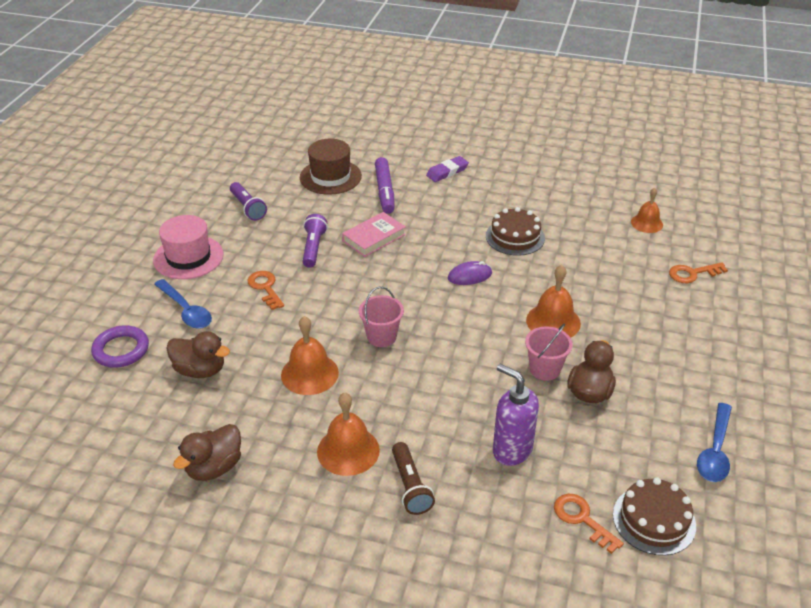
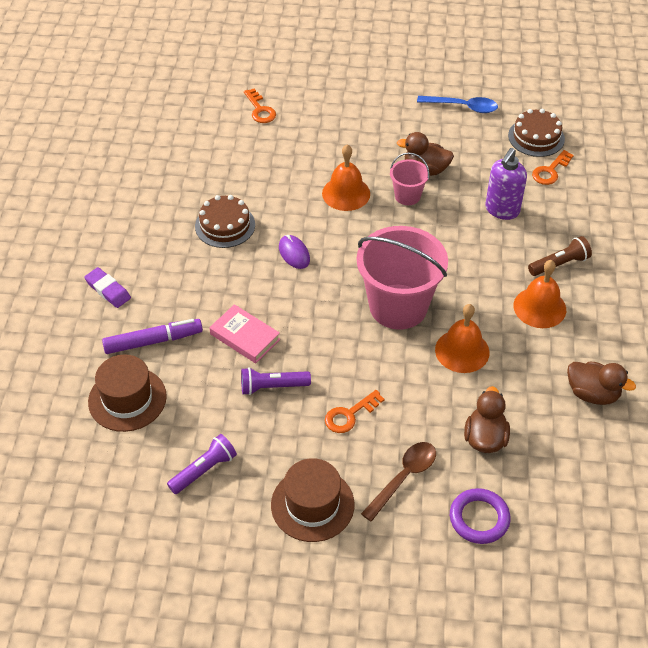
camera: 100 degrees left, 10 degrees up
(186, 310) = (403, 477): blue spoon -> brown spoon
(188, 257) = (312, 504): pink hat -> brown hat
(381, 337) = (398, 307): pink bucket -> pink bucket, size x2.07
(647, 223) = (188, 136): orange bell -> none

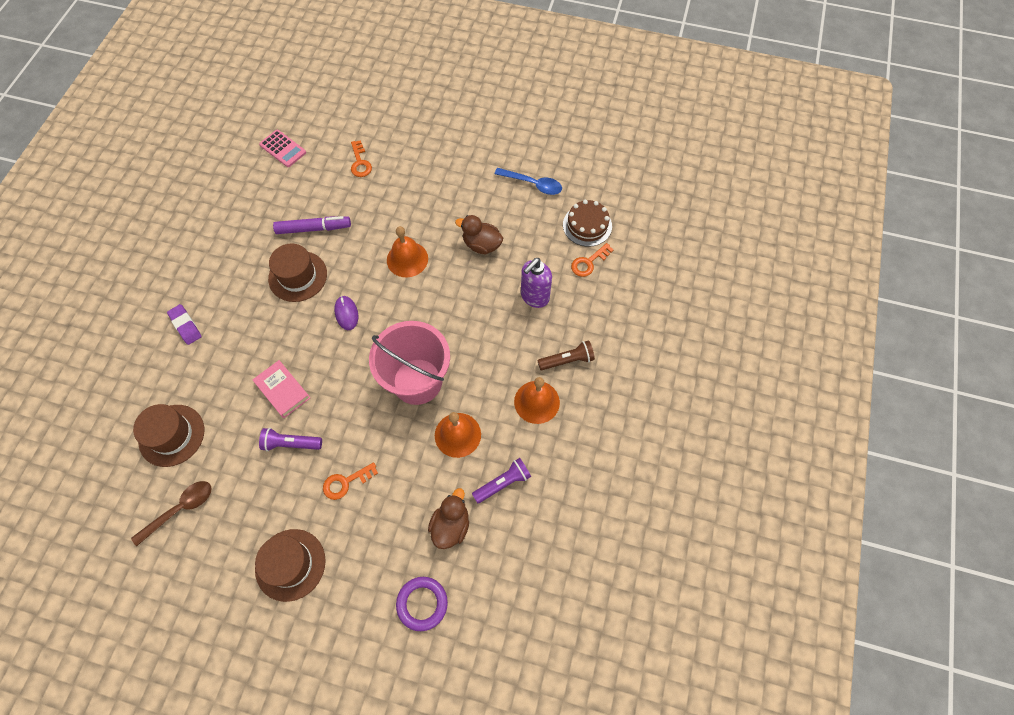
camera: 10 degrees right, 15 degrees up
(153, 341) = (208, 382): purple marker -> purple marker (313, 228)
(166, 107) = (283, 149): none -> pink calculator
(204, 470) = (213, 515): purple flashlight -> purple flashlight (503, 483)
(225, 225) = (298, 276): brown cake -> brown hat
(403, 477) = (372, 552): brown spoon -> brown spoon (180, 509)
(407, 196) = (458, 270): pink bucket -> none
(592, 394) = (555, 497): brown duck -> none

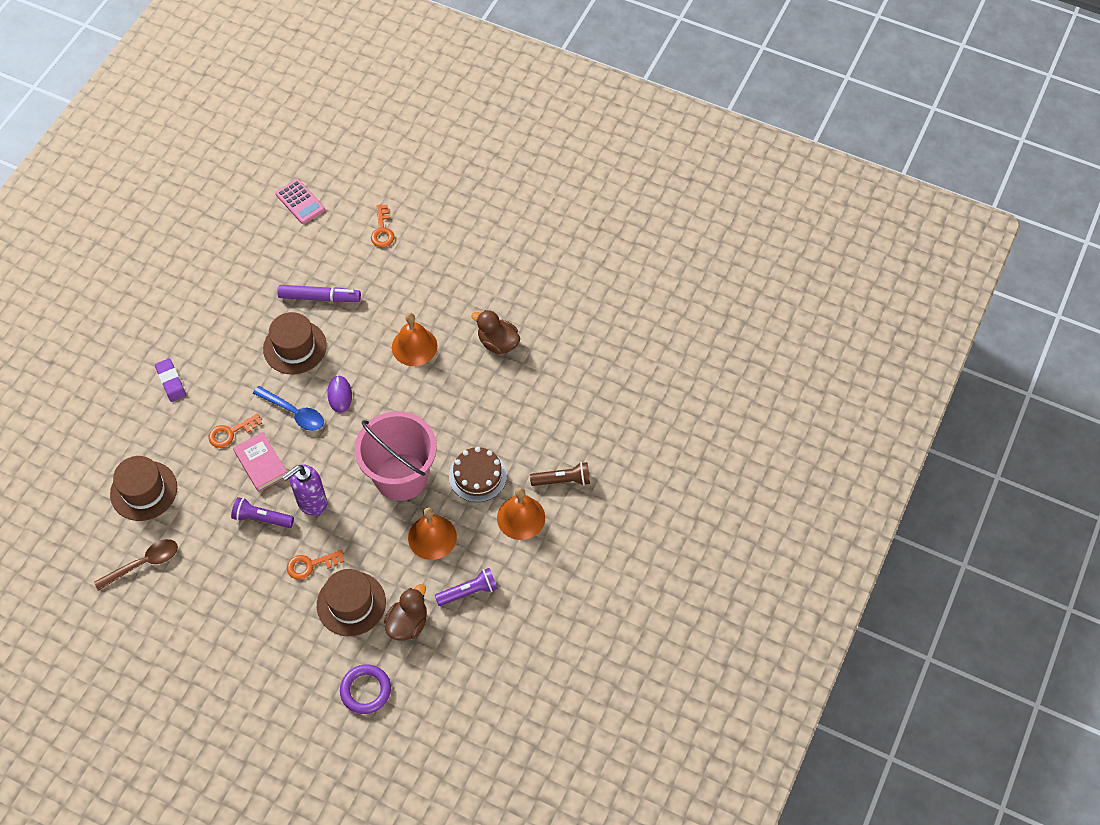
camera: 10 degrees right, 5 degrees down
(290, 564) = (243, 633): brown hat -> brown hat (351, 603)
(533, 184) = (569, 283): blue spoon -> blue spoon (294, 413)
(534, 297) = (543, 408): purple soap dispenser -> purple soap dispenser (311, 502)
(587, 225) = (618, 338): brown cake -> brown cake (477, 476)
(589, 262) = (610, 380): orange key -> orange key (231, 433)

